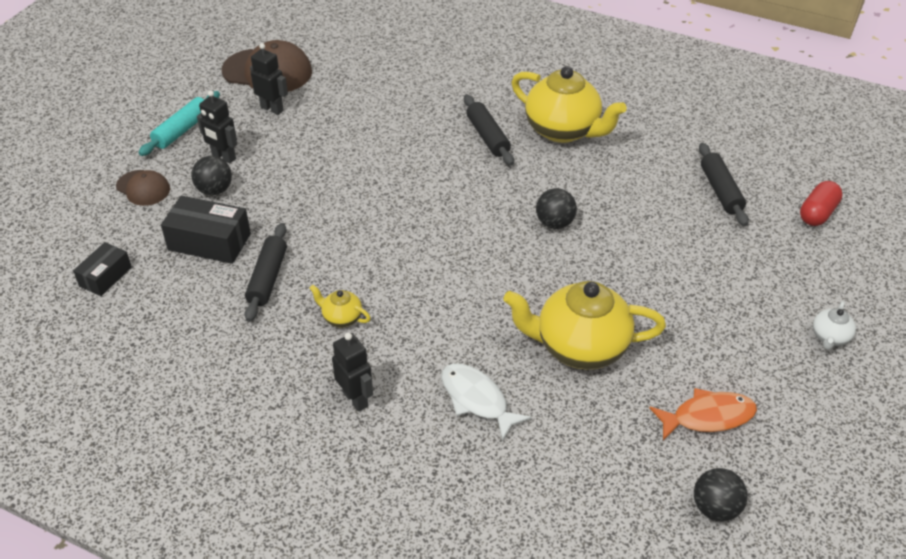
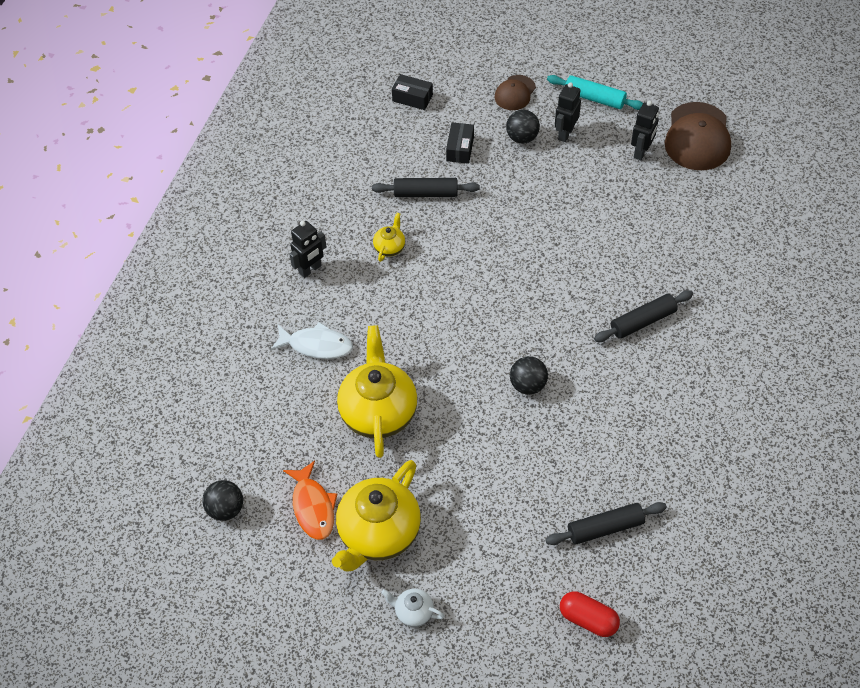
camera: 85 degrees right, 10 degrees up
(209, 242) = (460, 149): black box -> black box, size x0.63
(477, 399) = (316, 345): white fish -> white fish turned 60 degrees clockwise
(563, 130) = (669, 385): yellow teapot -> yellow teapot (378, 534)

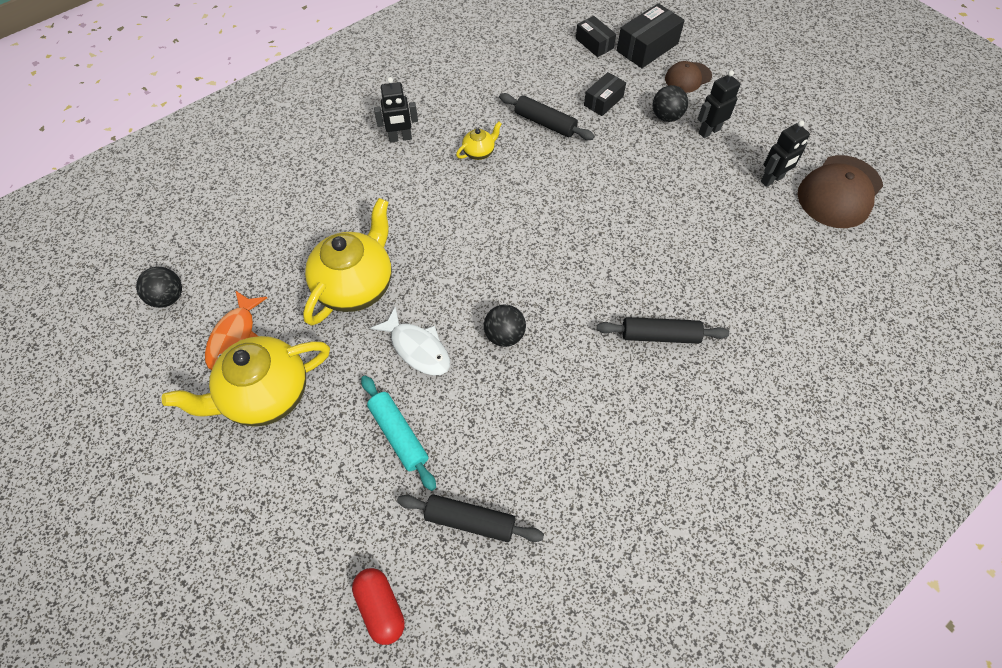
camera: 30 degrees right, 5 degrees up
(316, 345) = (353, 201): white fish -> white fish (417, 348)
(413, 612) = (232, 489): white teapot -> none
(460, 80) = (647, 47): none -> black box
(594, 98) = (759, 113): turquoise rolling pin -> turquoise rolling pin (398, 435)

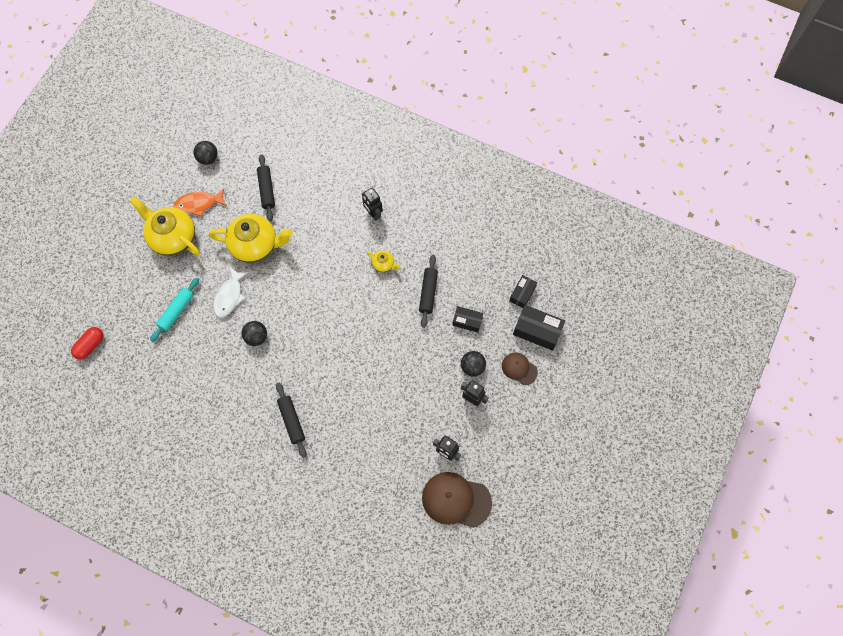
camera: 65 degrees right, 10 degrees up
(470, 521) = (145, 366): black rolling pin -> black rolling pin (266, 190)

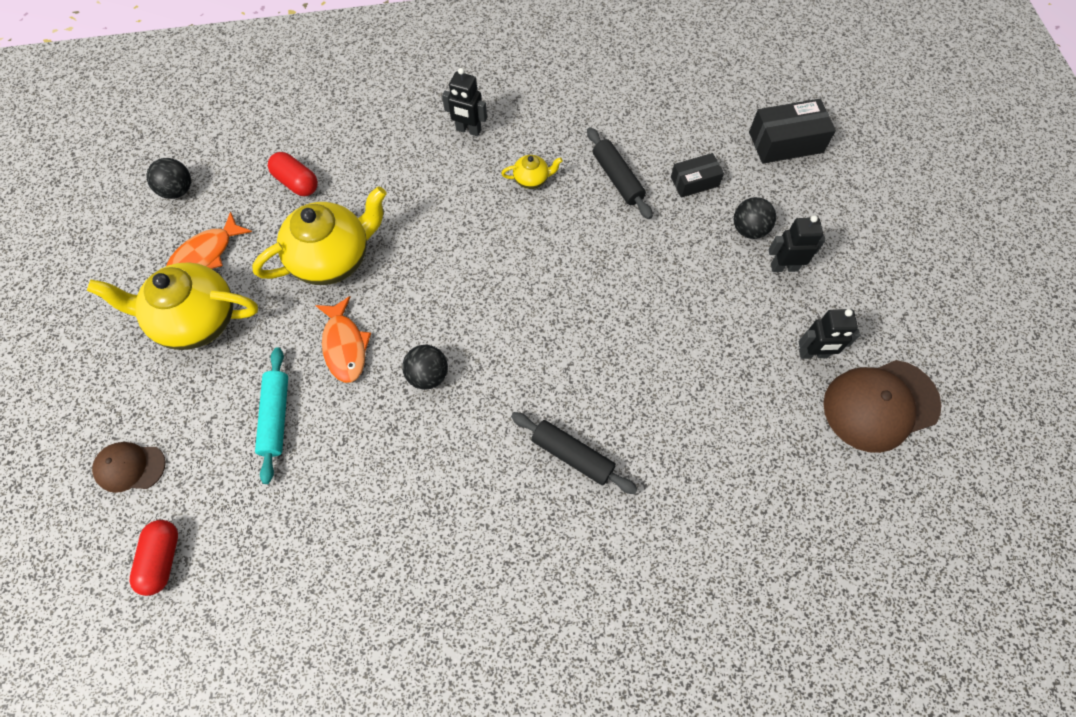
camera: 35 degrees left, 5 degrees down
(229, 296) = (345, 346): white fish -> orange fish
(266, 190) = (296, 182): black rolling pin -> red capsule
(519, 368) = (805, 196): brown cap -> brown cap (130, 467)
(522, 294) = (731, 113): black box -> none

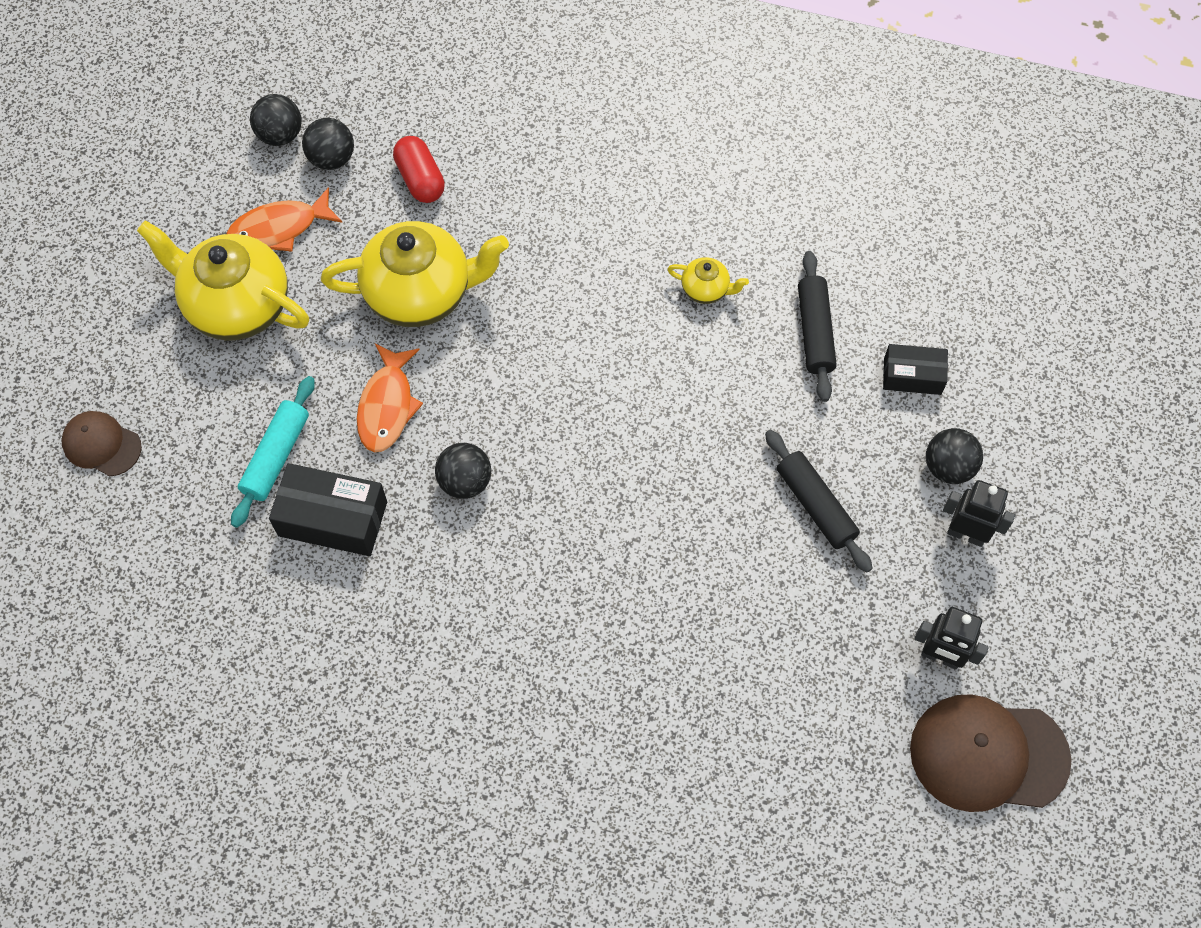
camera: 25 degrees right, 0 degrees up
(162, 559) = (96, 560): red capsule -> none
(224, 192) = (332, 158): none -> black ball
(468, 130) = (658, 192): black robot -> none
(572, 455) = (584, 646): black rolling pin -> black rolling pin (816, 505)
(785, 142) = (1064, 371): black box -> black box (333, 518)

